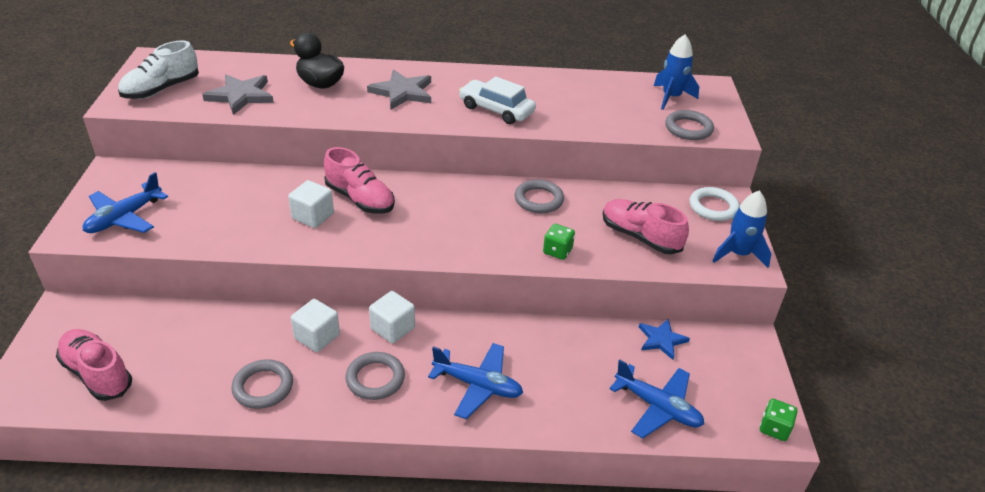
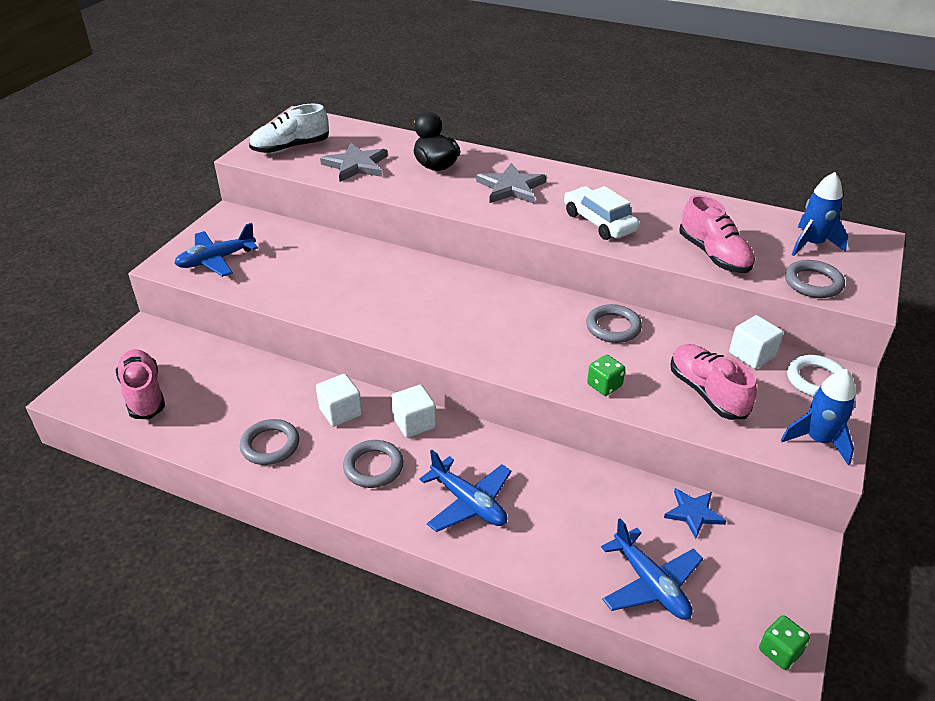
camera: 25 degrees right, 0 degrees up
(313, 216) = (377, 294): white cube -> white cube (752, 355)
(360, 199) = (430, 287): pink shoe -> pink shoe (714, 255)

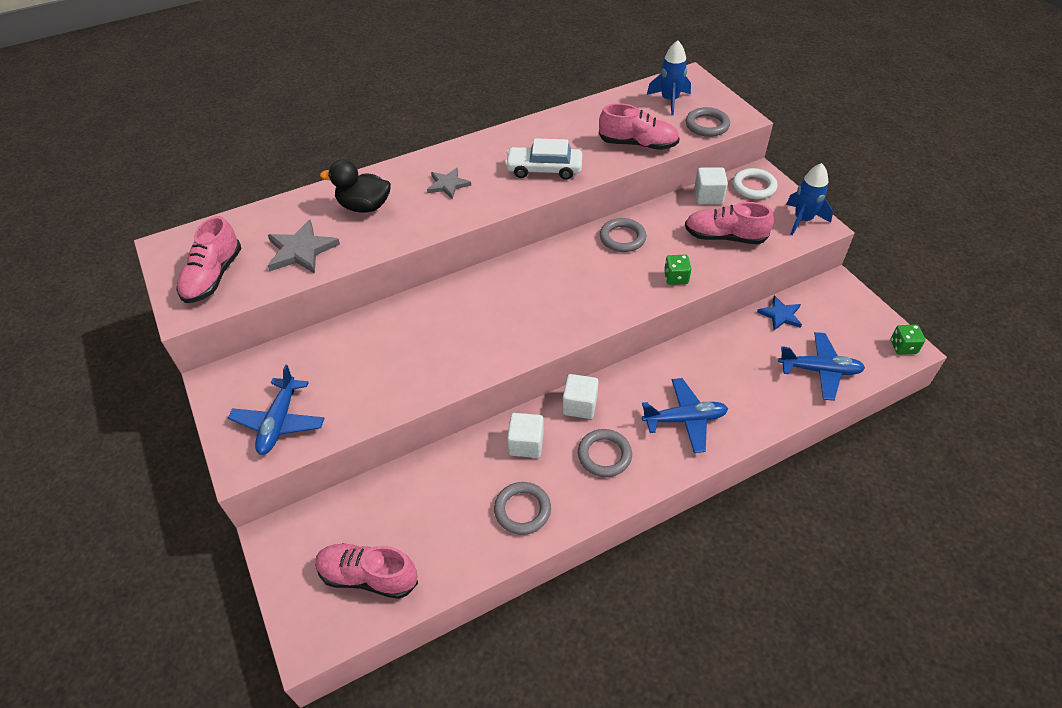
camera: 50 degrees left, 10 degrees up
(290, 148) = (213, 277): white shoe -> pink shoe
(511, 187) = (448, 185): grey star -> grey star, size x0.66

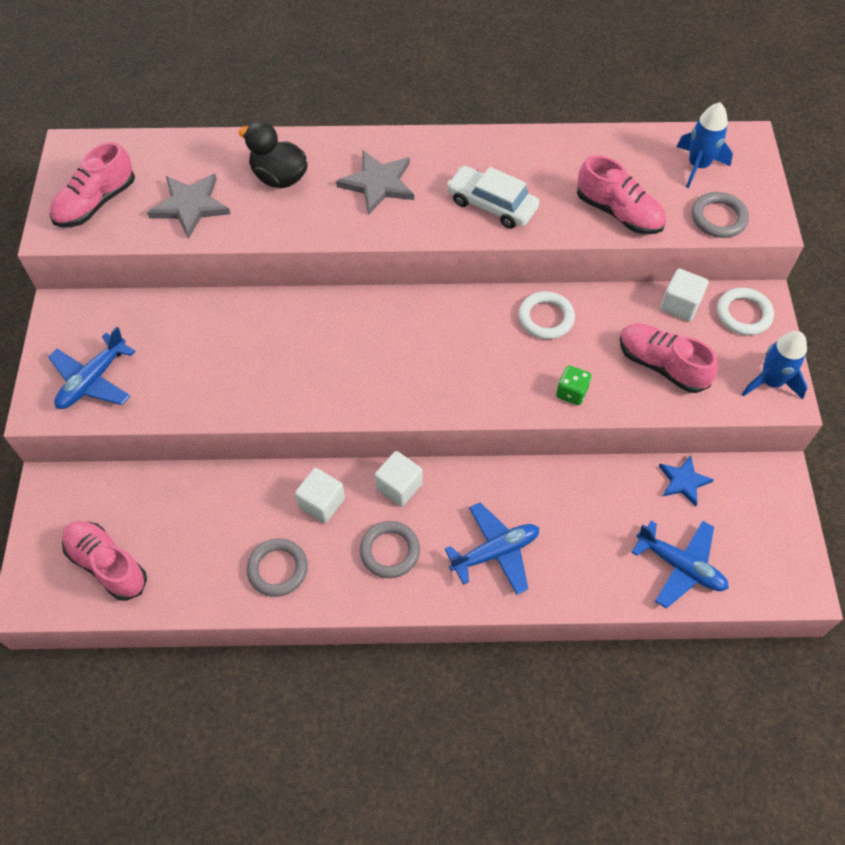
camera: 25 degrees right, 10 degrees up
(448, 185) = (378, 184): grey star -> grey star, size x1.53
(622, 238) = (546, 318): grey ring -> white ring
(684, 419) = (495, 552): blue plane -> blue plane turned 45 degrees counterclockwise
(903, 347) = (798, 583): green dice -> none

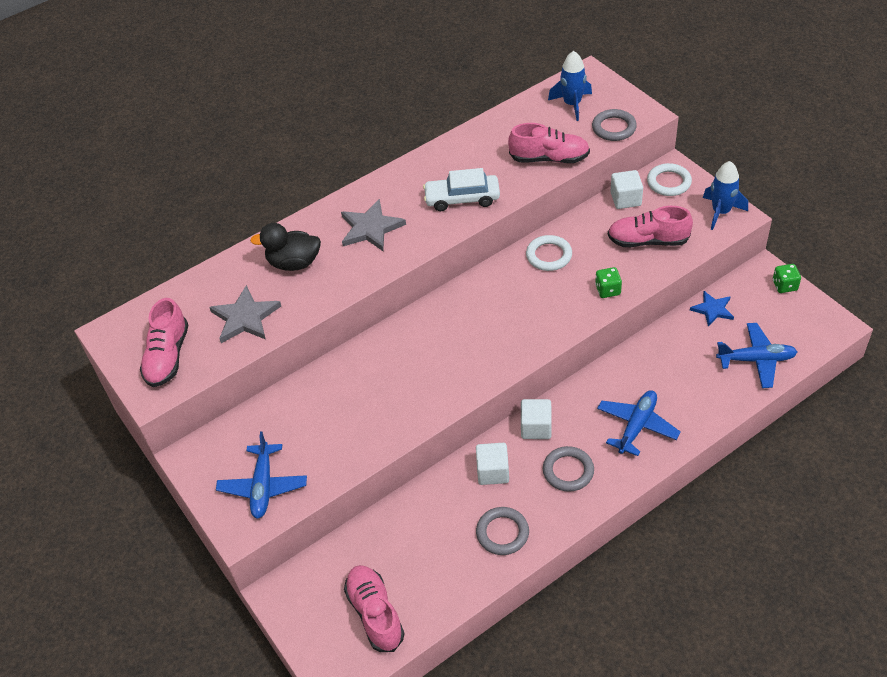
camera: 30 degrees left, 10 degrees down
(107, 564) = (375, 613): pink shoe -> pink shoe turned 60 degrees clockwise
(786, 505) = (784, 285): none -> green dice

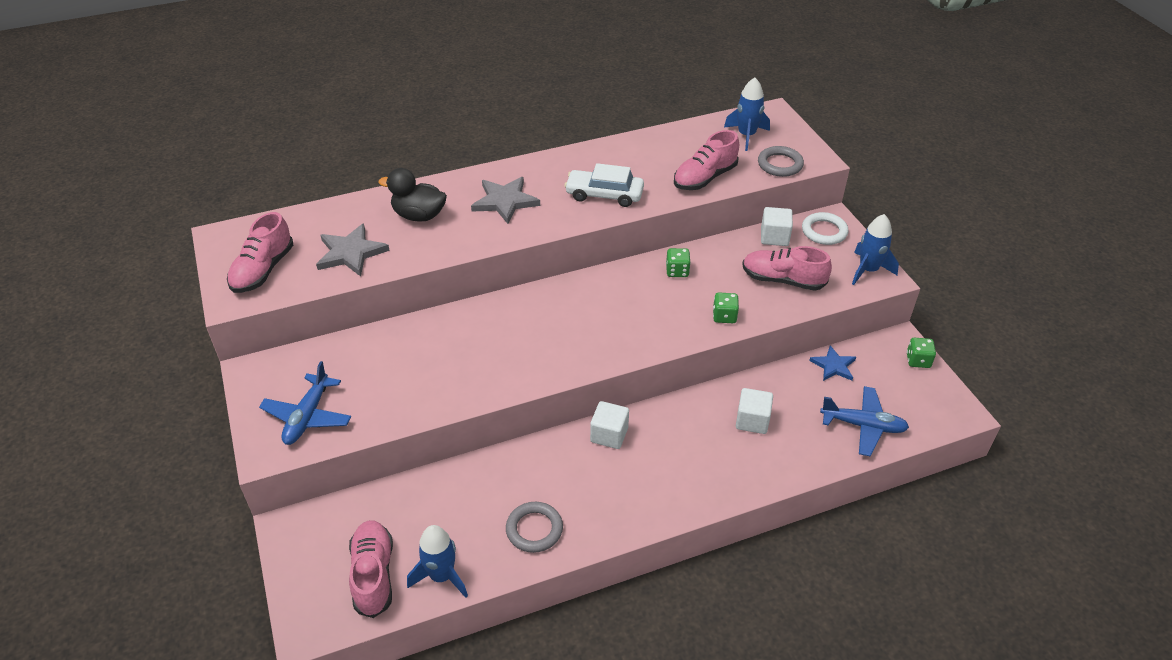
camera: 10 degrees right, 5 degrees down
(437, 597) = (441, 576): none -> blue rocket
(493, 472) = (548, 466): white cube -> white cube (752, 421)
(549, 158) = (704, 178): pink shoe -> pink shoe turned 120 degrees clockwise
(549, 255) = (677, 271): white ring -> green dice
(568, 471) = (625, 486): grey ring -> none
(637, 426) = (713, 460): blue plane -> none

